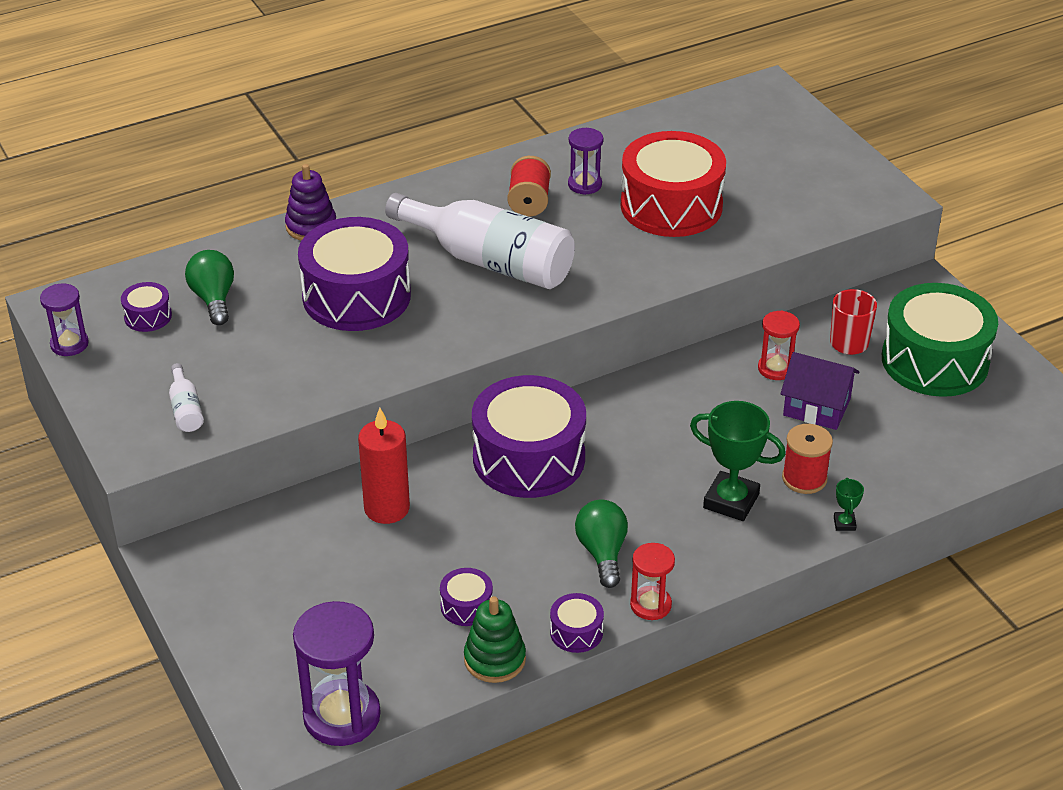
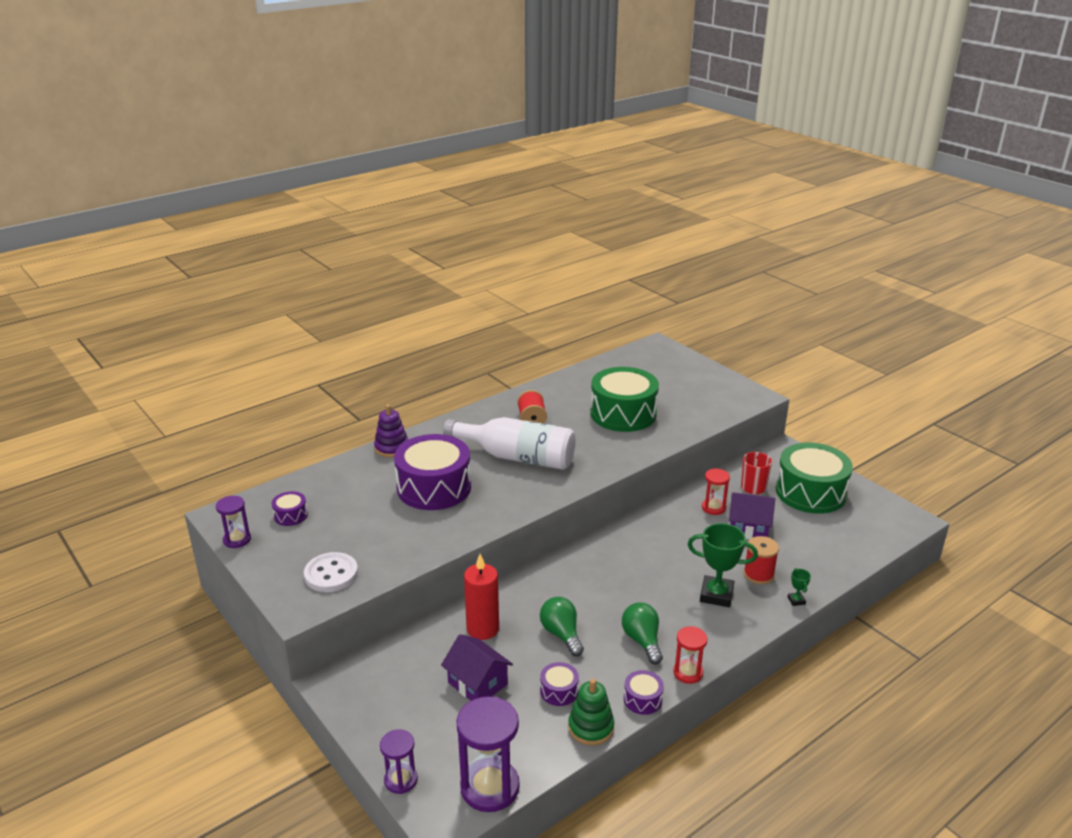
camera: 10 degrees left, 10 degrees down
(186, 409) = (331, 574): white bottle -> white button
(214, 299) = (335, 499): green light bulb -> green light bulb (561, 634)
(360, 582) = (477, 683): none -> purple house
(529, 458) = (571, 583): purple drum -> none
(584, 184) = (564, 407): purple hourglass -> purple hourglass (401, 780)
(671, 206) = (623, 414): red drum -> green drum

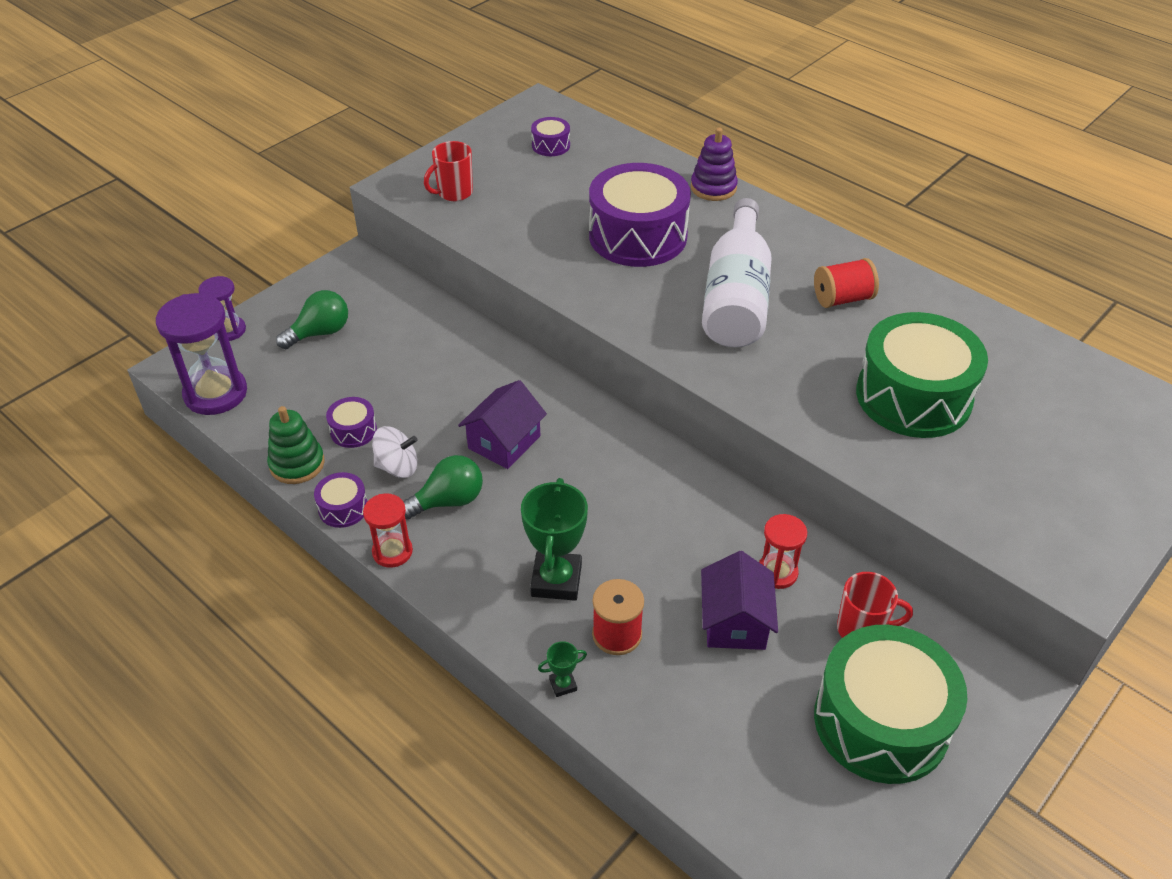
camera: 80 degrees right, 15 degrees up
(237, 539) = (500, 123): purple hourglass -> none
(331, 574) = (454, 193): white button -> red mug
(477, 683) = (361, 362): purple house -> purple house (504, 442)
(482, 629) = (450, 353): red candle -> none
(561, 634) = (450, 422): green light bulb -> green light bulb (320, 333)
(603, 666) = (397, 467): none -> white spinning top

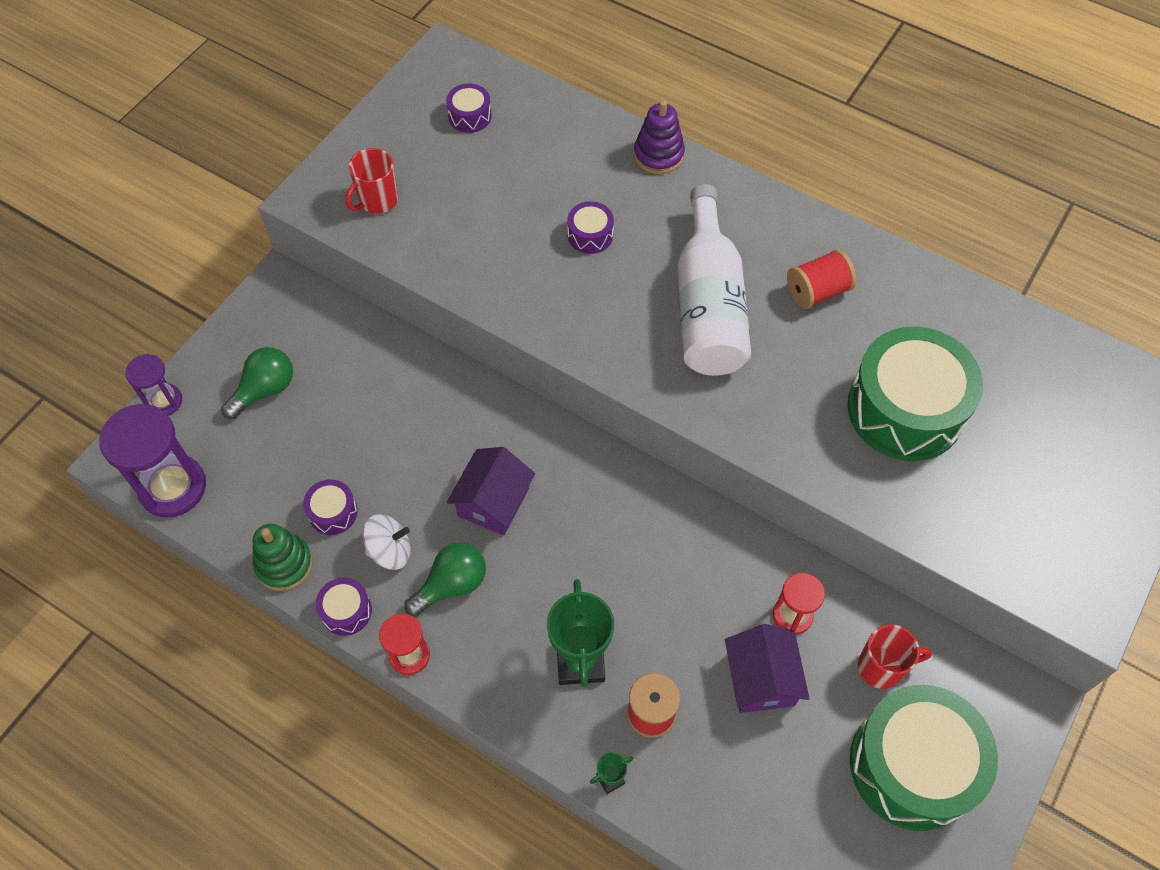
camera: 10 degrees left, 15 degrees up
(638, 236) = (590, 235): purple drum -> purple drum, size x0.43

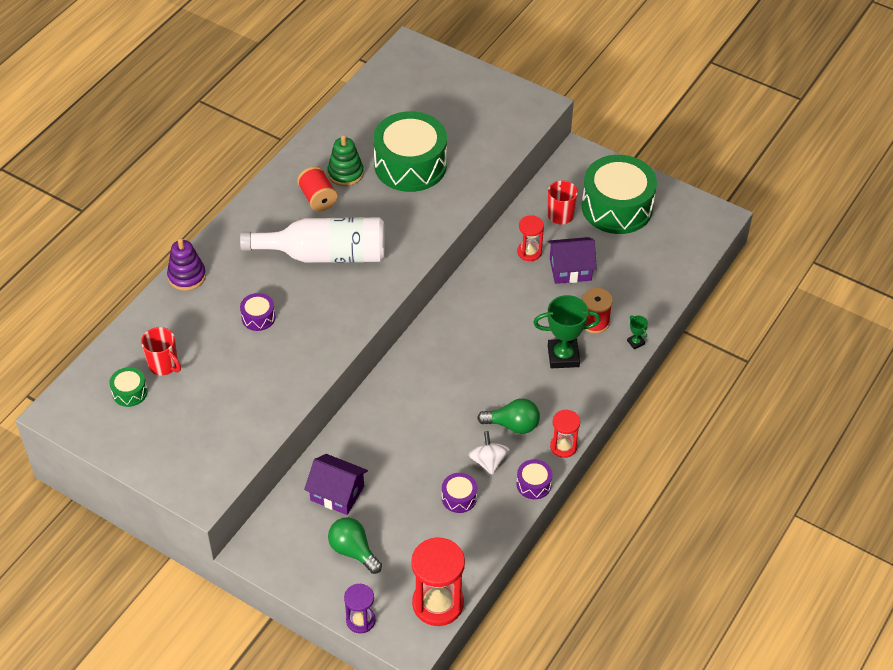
camera: 90 degrees left, 10 degrees down
(173, 487) = (438, 603): purple hourglass -> red hourglass
(284, 564) = (499, 524): green stacking toy -> green stacking toy (345, 173)
(377, 201) = (211, 449): red mug -> red mug (164, 365)
(452, 585) = (513, 425): green light bulb -> green light bulb turned 135 degrees clockwise
(470, 116) = (130, 392): purple drum -> green drum
(493, 502) = (451, 403): purple house -> purple house (337, 493)

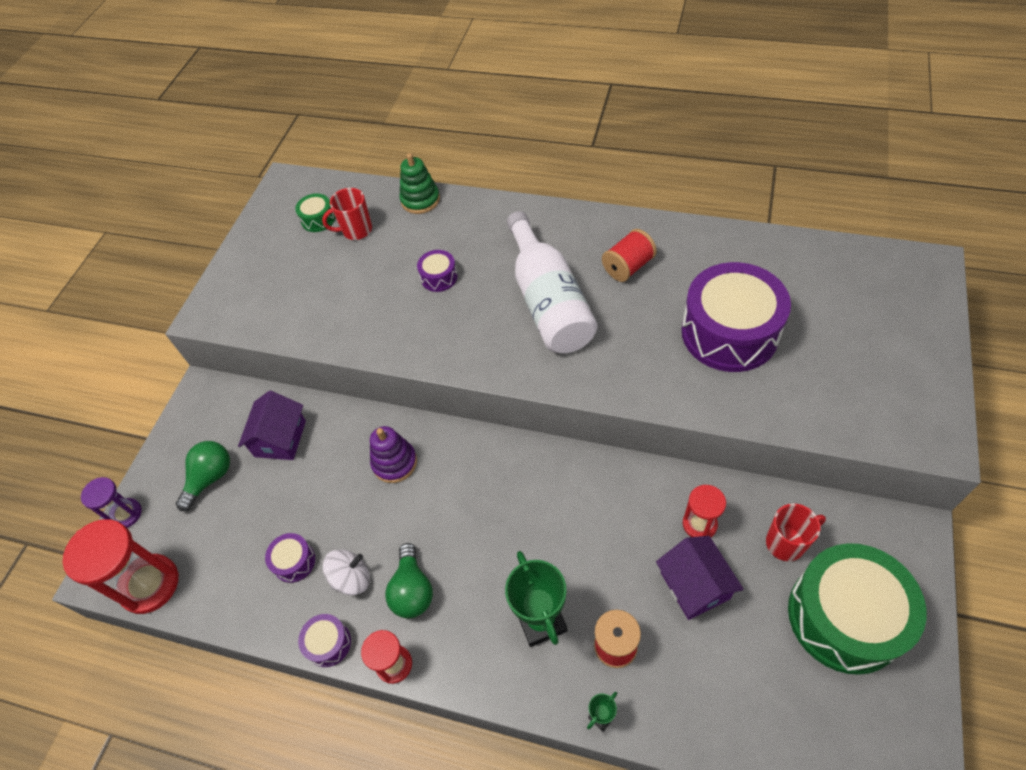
camera: 80 degrees right, 5 degrees up
(164, 365) = (356, 230): red mug -> red mug turned 45 degrees clockwise
(187, 276) = (472, 206): purple stacking toy -> purple stacking toy (394, 462)
(345, 173) = (679, 277): green stacking toy -> green stacking toy (420, 200)
(410, 165) = (729, 332): green drum -> purple drum

